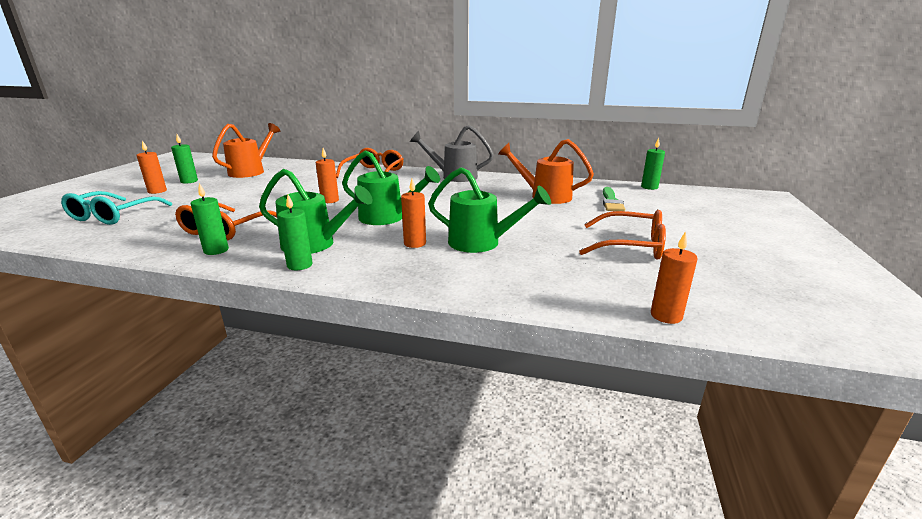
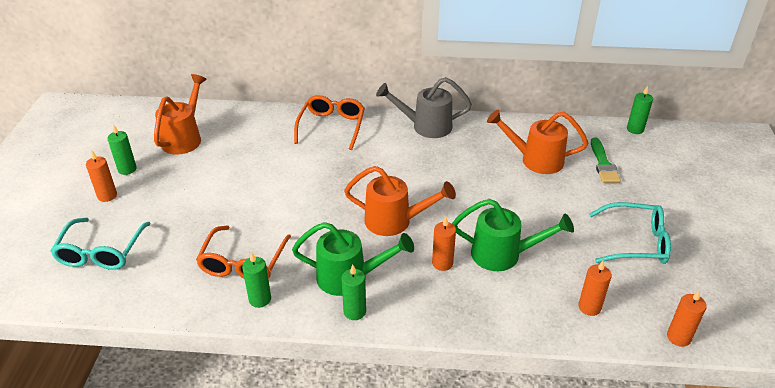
camera: 10 degrees left, 15 degrees up
(330, 200) = (316, 194): orange candle -> orange candle (589, 307)
(387, 218) = (395, 221): green watering can -> orange watering can
(632, 246) = (636, 242): orange glasses -> turquoise glasses

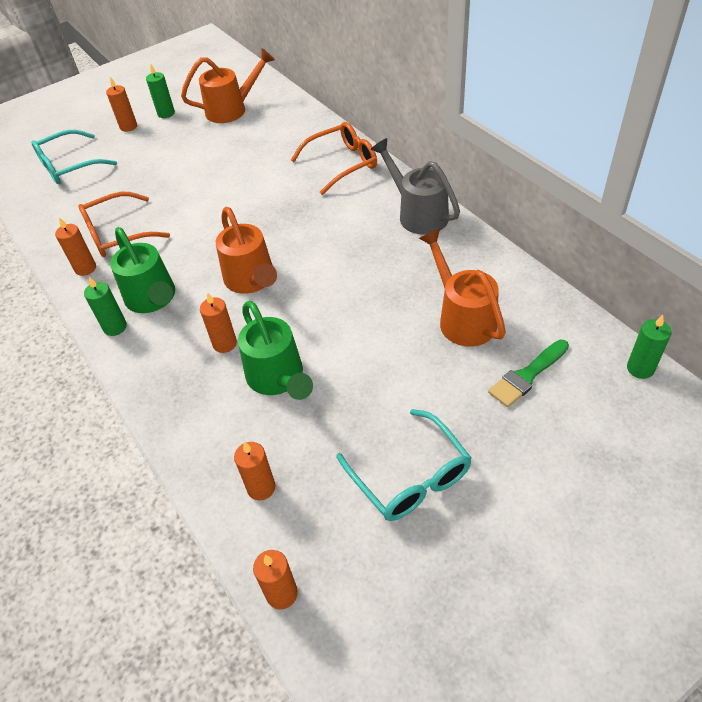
camera: 55 degrees right, 10 degrees up
(260, 299) = (85, 268): green candle -> orange candle

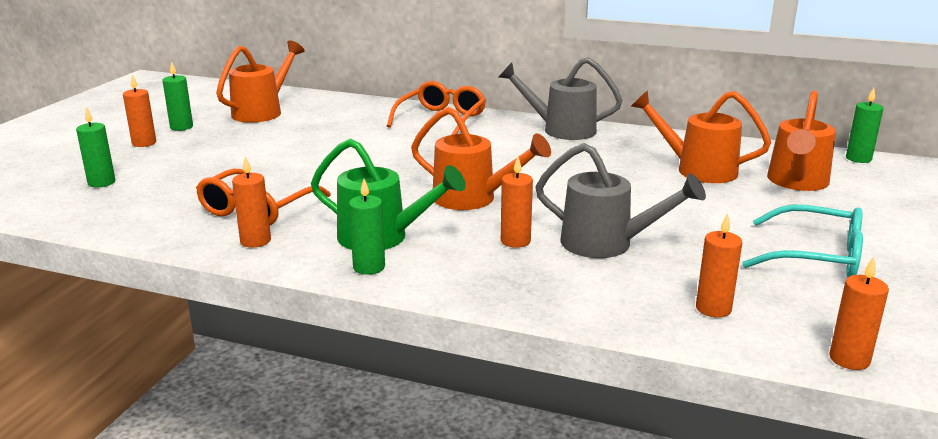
camera: 40 degrees left, 25 degrees down
(68, 166) = (101, 182): turquoise glasses -> green candle
(278, 378) = (606, 244): green watering can -> grey watering can
(527, 375) = (796, 182): green brush -> orange watering can

